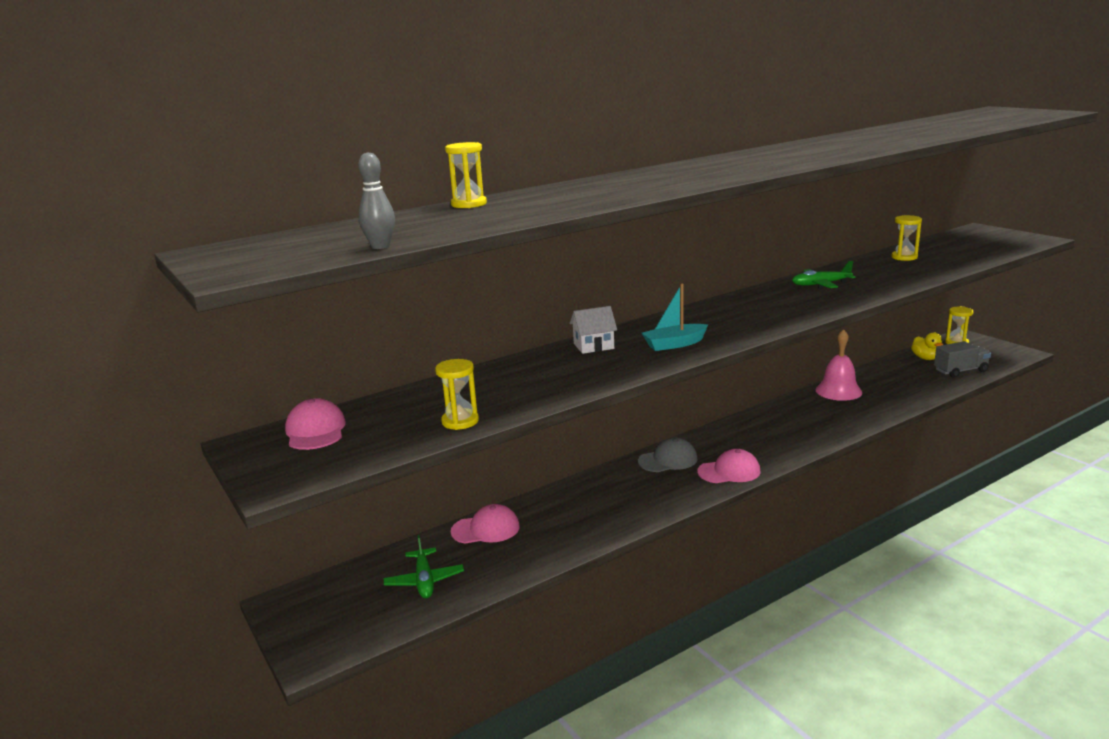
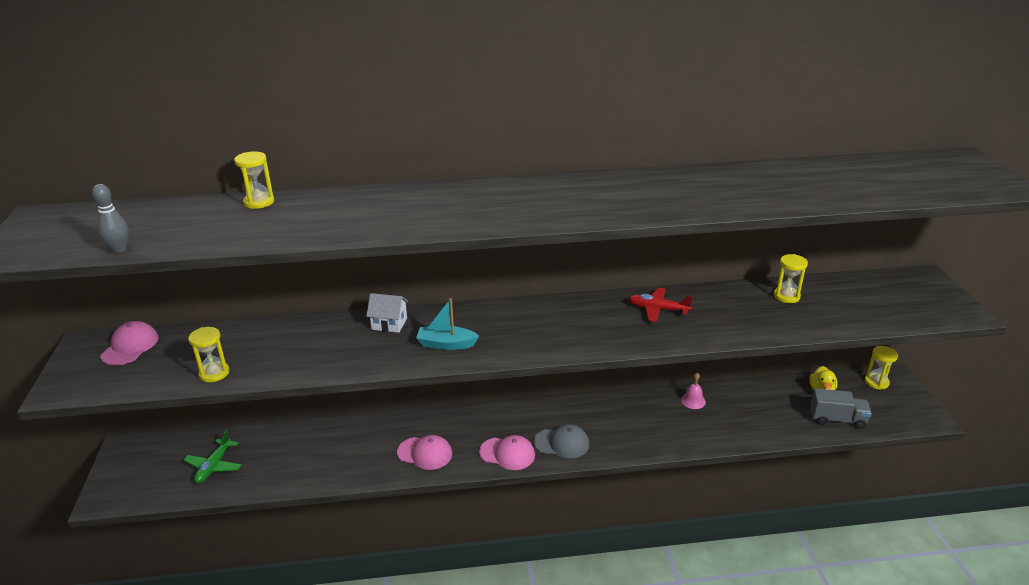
camera: 25 degrees right, 10 degrees up
(486, 529) = (290, 437): pink cap -> pink cap (425, 453)
(668, 460) = (474, 422): grey cap -> grey cap (562, 443)
(820, 284) = (658, 309): green plane -> red plane
(838, 391) = (693, 401): pink bell -> pink bell, size x0.56

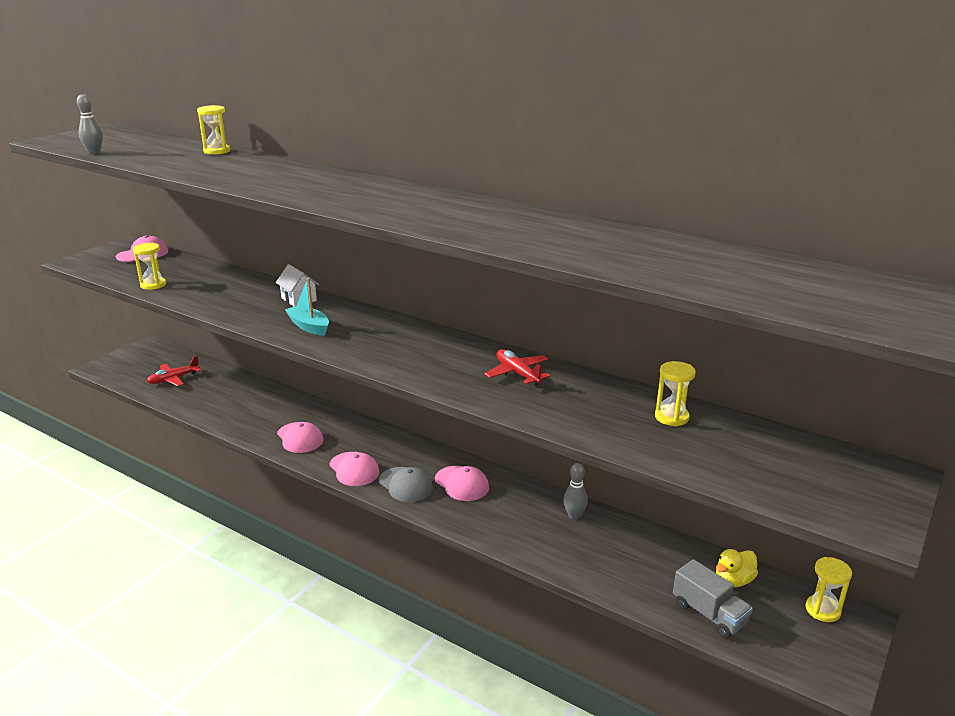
camera: 40 degrees right, 5 degrees down
(214, 466) = (173, 379): green plane -> red plane
(597, 419) = (461, 484): none -> pink cap
(693, 401) = (574, 516): pink bell -> grey bowling pin

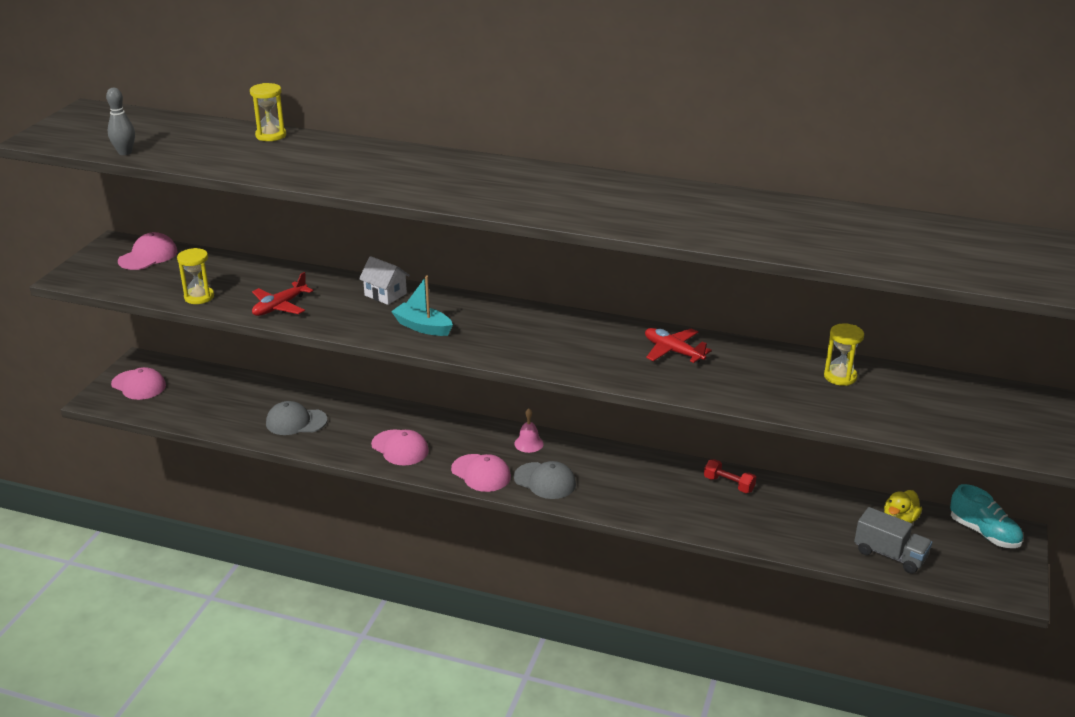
camera: 15 degrees left, 5 degrees up
(173, 379) = (203, 401): red plane -> red plane (280, 307)
(231, 405) = (296, 422): none -> grey cap
(410, 451) = (529, 443): none -> pink bell
(461, 484) = (602, 470): pink cap -> pink cap (138, 385)
(574, 516) = (729, 484): grey bowling pin -> red dumbbell
(822, 610) = (984, 533): yellow hourglass -> turquoise shoe

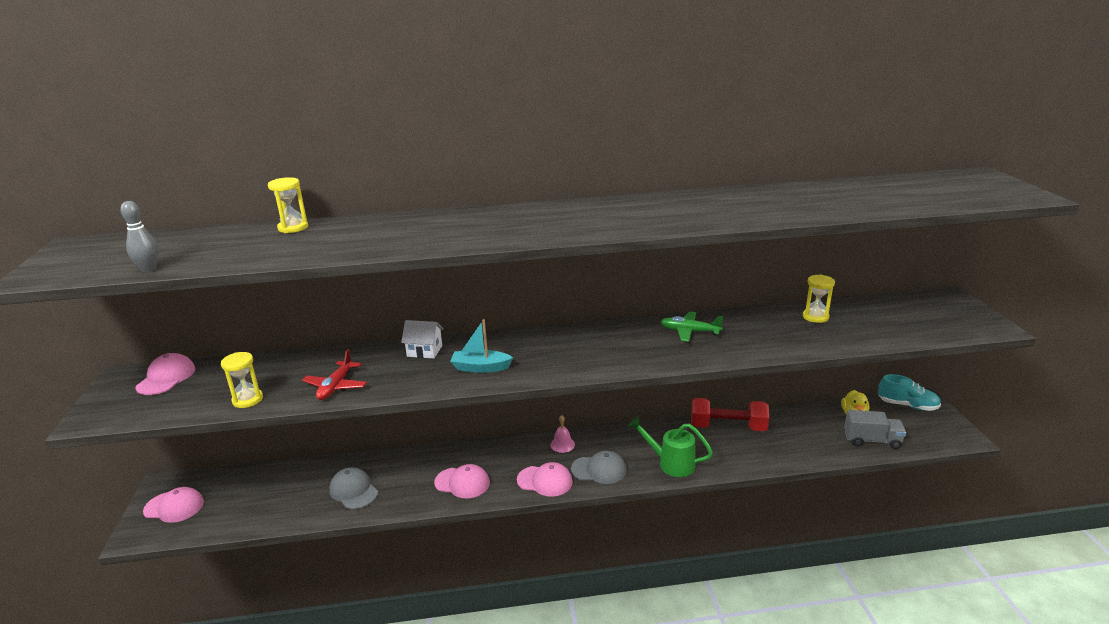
camera: 25 degrees left, 5 degrees down
(296, 422) = (353, 491): grey cap -> grey cap turned 75 degrees clockwise
(627, 500) = (671, 463): none -> green watering can
(673, 351) = (689, 331): red plane -> green plane
(729, 484) = (728, 427): red dumbbell -> red dumbbell, size x1.87

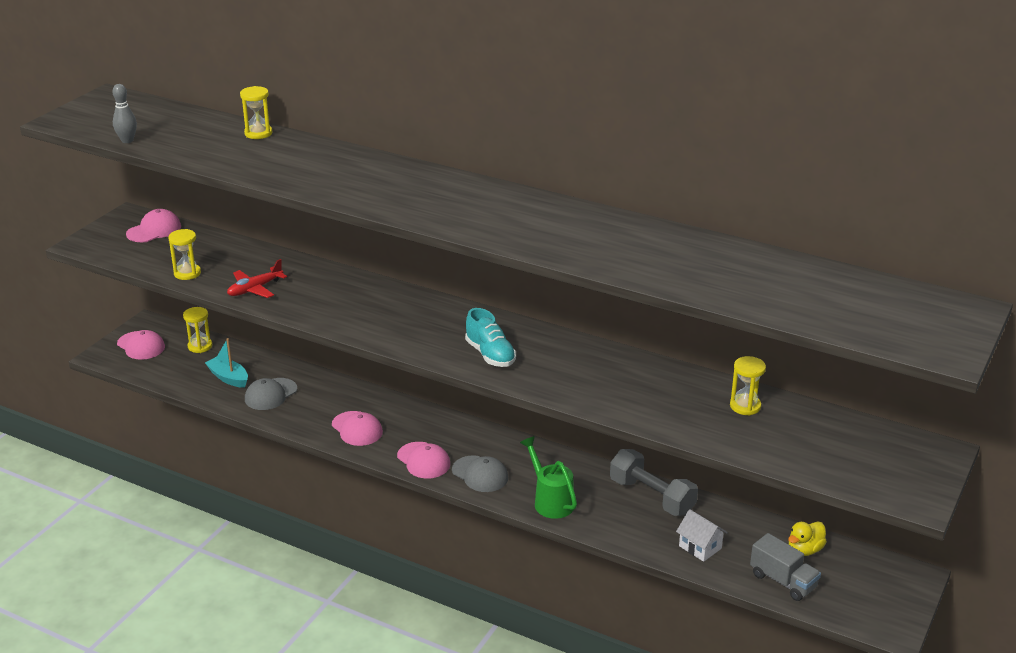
camera: 35 degrees right, 5 degrees up
(240, 481) = (200, 346): none -> yellow hourglass
(353, 491) = (270, 394): grey cap -> grey cap turned 135 degrees counterclockwise
(424, 351) = (352, 286): white house -> white house (700, 547)
(480, 367) = (375, 320): turquoise boat -> turquoise boat (228, 378)
(562, 444) = (476, 437): pink bell -> none
(689, 331) = (596, 366): green plane -> none
(728, 427) = (652, 496): red dumbbell -> grey dumbbell
(907, 405) = (884, 571): turquoise shoe -> turquoise shoe (490, 355)

